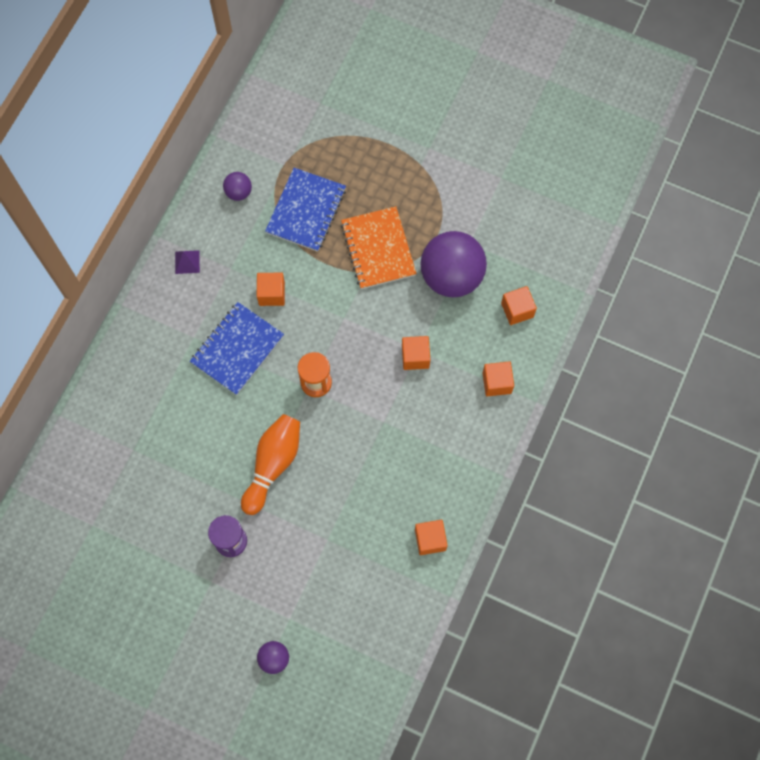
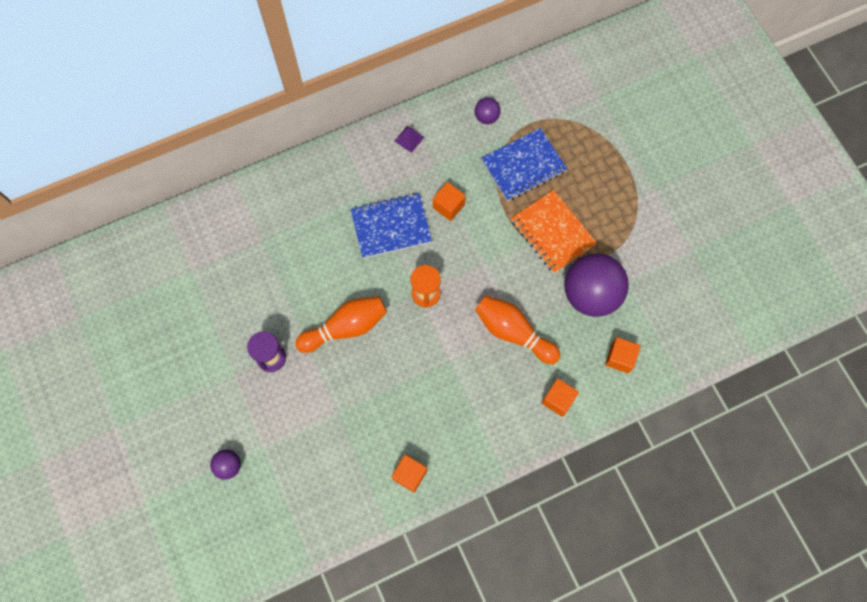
camera: 40 degrees right, 0 degrees up
(378, 249) = (552, 232): orange notebook -> orange notebook turned 60 degrees counterclockwise
(415, 357) = (513, 332): orange cube -> orange bowling pin

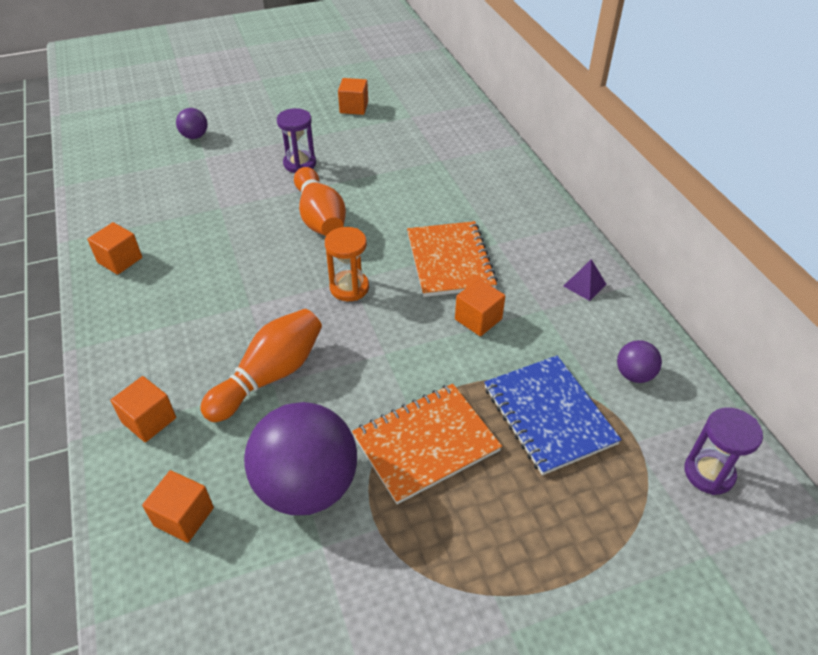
camera: 95 degrees right, 25 degrees down
(175, 324) = (354, 107): none -> orange cube
(391, 226) = (450, 261): blue notebook -> orange notebook
(552, 89) = (709, 473): none -> purple hourglass

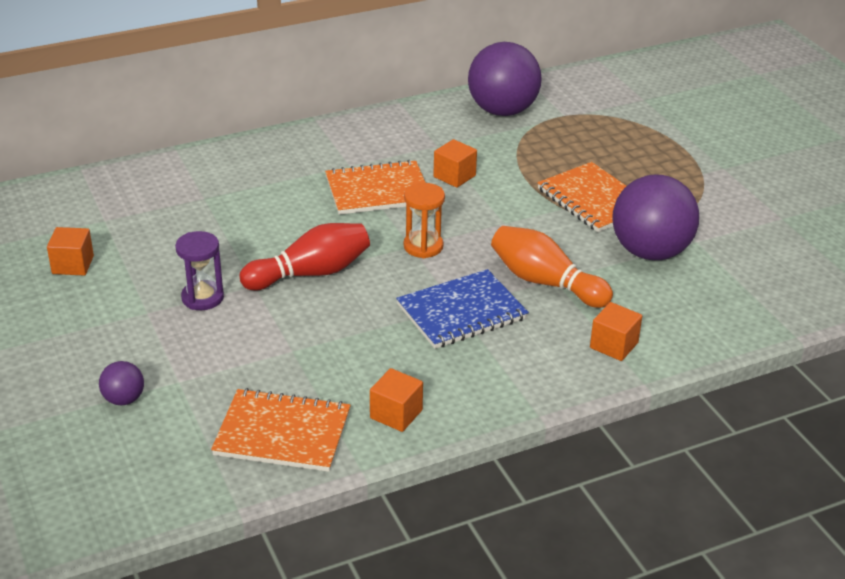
camera: 95 degrees left, 10 degrees down
(127, 203) = (282, 433): none -> orange notebook
(184, 517) = (698, 308): orange cube -> none
(320, 217) = (311, 273): orange bowling pin -> red bowling pin
(548, 415) = (551, 147): blue notebook -> blue notebook (462, 312)
(584, 285) = (404, 124): purple pyramid -> none
(634, 374) = (502, 111): purple ball -> purple ball, size x2.23
(709, 473) = (583, 92): purple hourglass -> none

